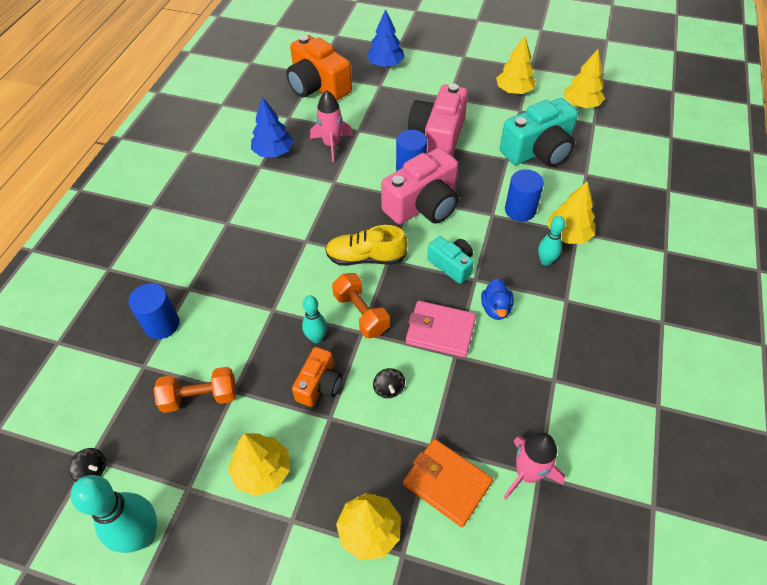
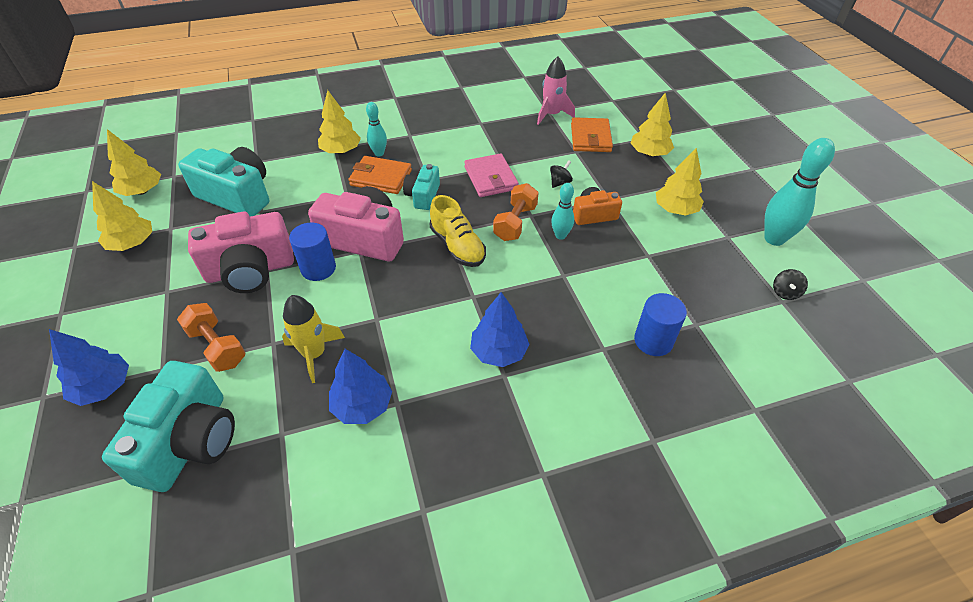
camera: 125 degrees left, 5 degrees down
(92, 470) = (785, 292): black spinning top -> black spinning top turned 150 degrees counterclockwise
(200, 397) = (674, 271): orange dumbbell -> orange dumbbell (217, 347)
(245, 230) = (499, 352): none -> blue tree
(318, 86) = (190, 441): orange camera -> turquoise camera
(332, 144) = (314, 354): pink rocket -> yellow rocket
(495, 308) = (446, 161): blue duck -> none
(501, 247) = (381, 178): none -> orange wallet
(520, 210) = (329, 182): blue cylinder -> none

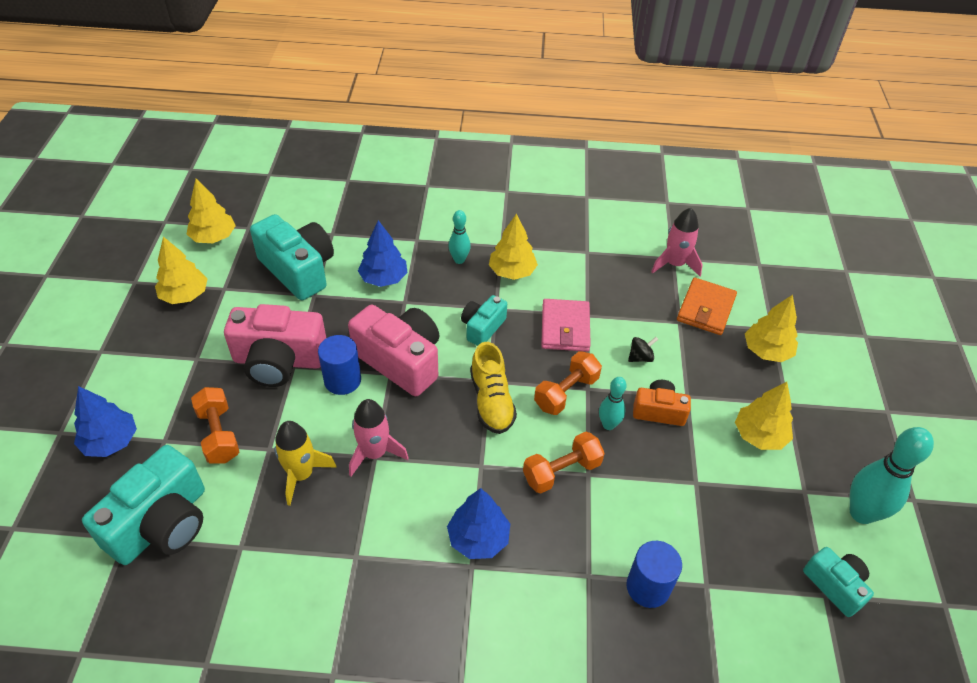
camera: 20 degrees right, 0 degrees up
(341, 151) = (421, 245): yellow tree -> yellow tree (512, 272)
(362, 405) = (323, 546): blue tree -> blue tree (384, 278)
(375, 316) = (374, 453): none -> pink rocket
(381, 178) = (448, 291): orange wallet -> none
(541, 280) = (561, 471): none -> orange dumbbell
(785, 292) = (835, 585): black spinning top -> turquoise camera

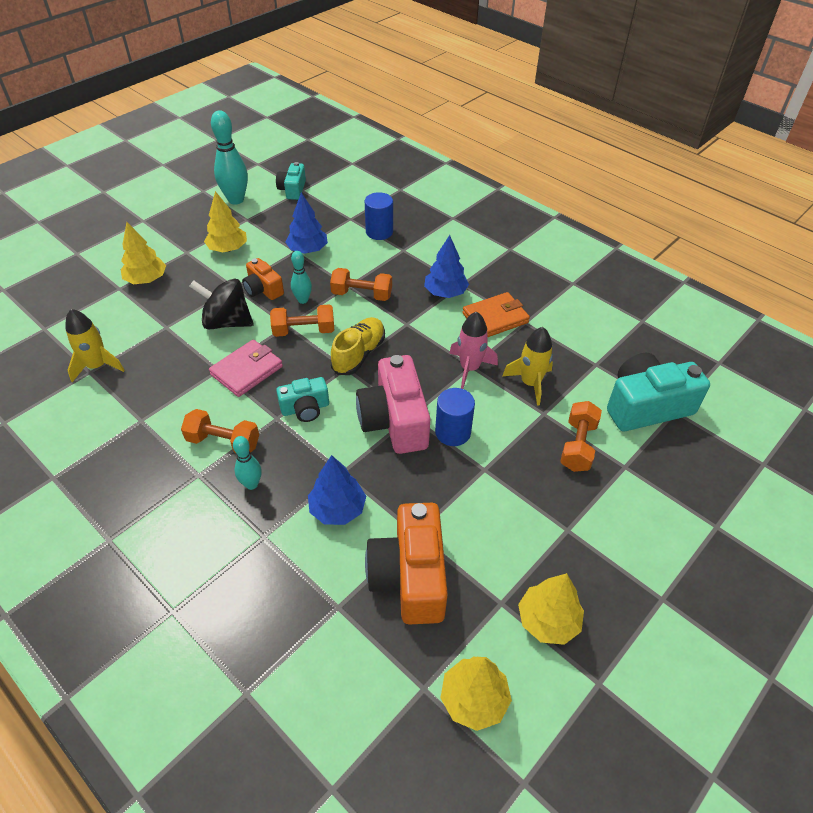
camera: 140 degrees left, 0 degrees up
(110, 441) = (671, 491): blue tree -> blue tree (308, 250)
(279, 361) = (493, 481): pink camera -> none
(298, 270) = (410, 576): turquoise camera -> orange camera
(512, 272) = (223, 442): yellow tree -> orange dumbbell
(640, 357) = (227, 322): black spinning top -> black spinning top, size x2.18
(675, 264) = (97, 366): pink rocket -> yellow rocket
(705, 309) = (135, 324): orange wallet -> orange wallet (495, 318)

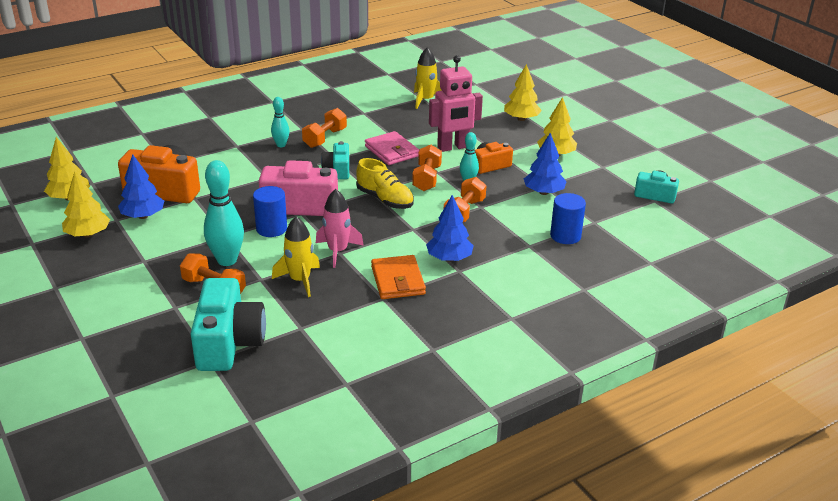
camera: 105 degrees right, 15 degrees down
(227, 322) = (453, 147): black spinning top -> pink robot
(236, 200) = (638, 163): turquoise bowling pin -> turquoise bowling pin (227, 260)
(337, 509) = (237, 172): blue tree -> blue tree (143, 216)

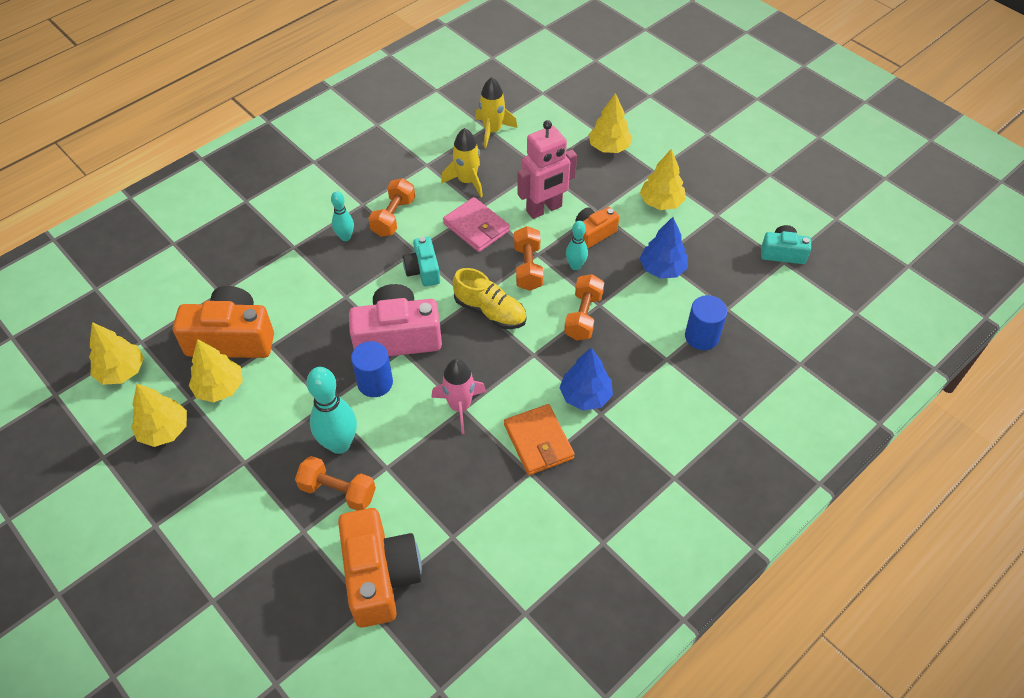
camera: 10 degrees left, 20 degrees up
(143, 216) = (220, 387): blue tree -> yellow tree
(228, 343) = (380, 576): turquoise camera -> orange camera
(300, 280) = (431, 461): yellow rocket -> yellow rocket (467, 181)

